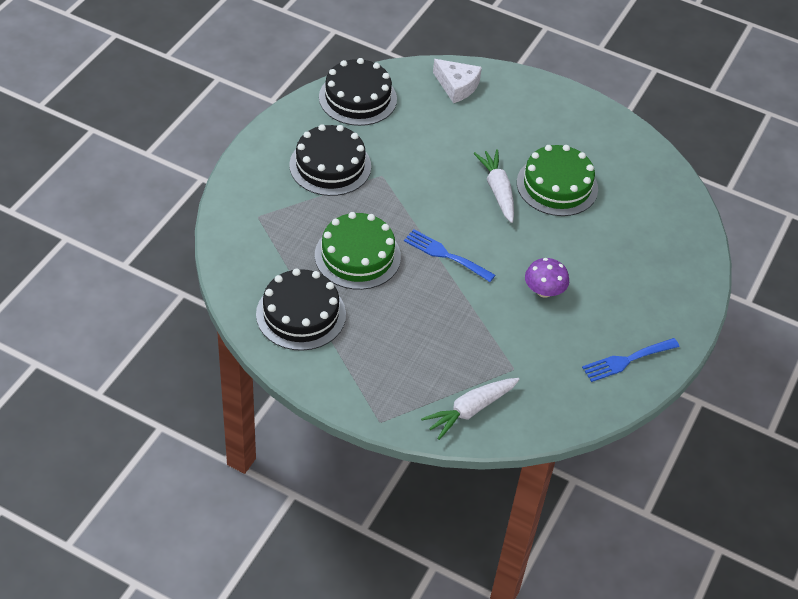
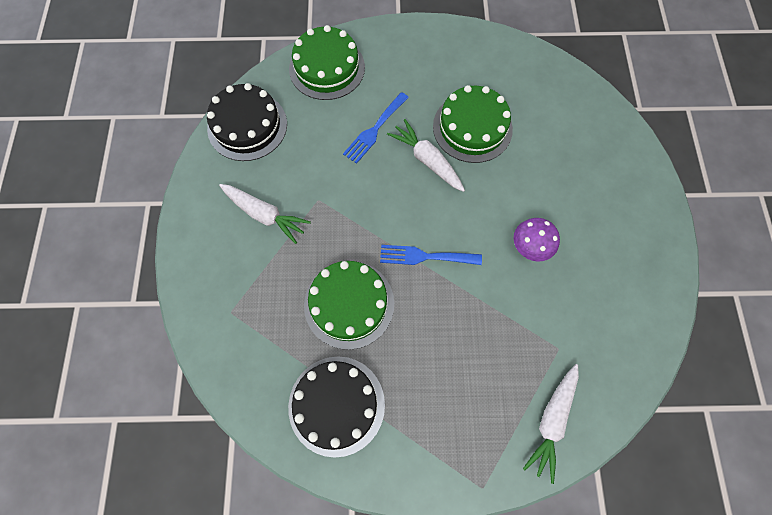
camera: 25 degrees left, 20 degrees up
(330, 166) = (265, 215): black cake -> white carrot
(457, 86) = (327, 68): white cheese -> green cake
(627, 360) = (641, 281): blue fork -> blue fork (374, 130)

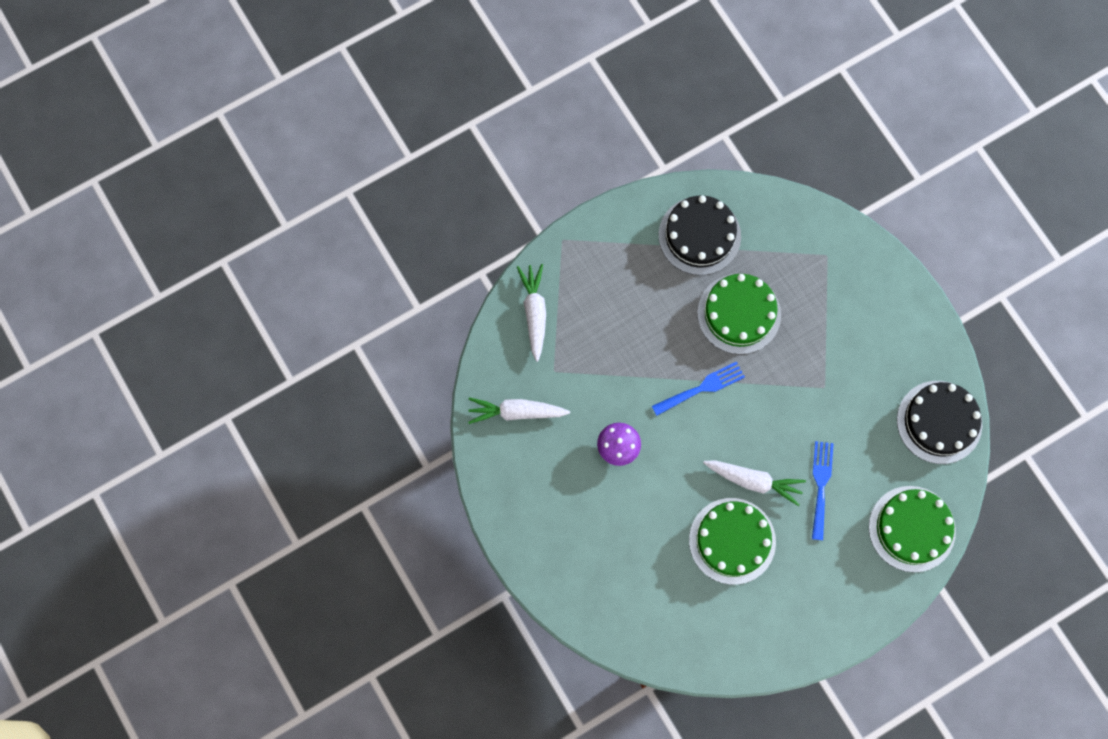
camera: 150 degrees right, 5 degrees up
(265, 215) = (859, 348): white carrot -> white carrot (516, 412)

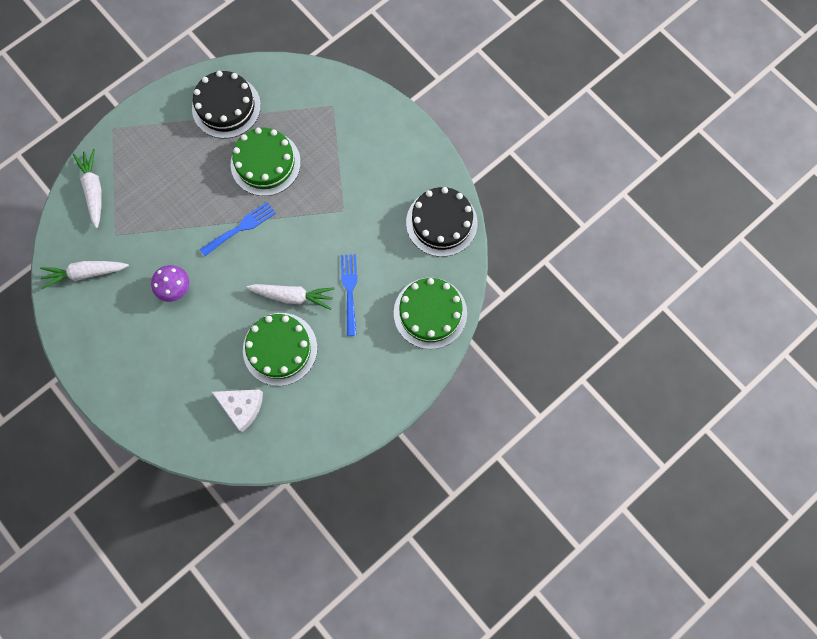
camera: 10 degrees left, 0 degrees up
(681, 601) = (242, 407): none -> white cheese

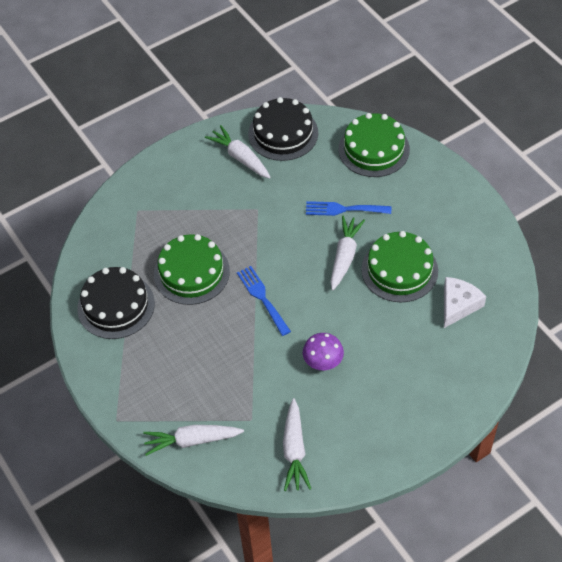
camera: 80 degrees left, 20 degrees down
(406, 186) = (240, 157): none -> white carrot

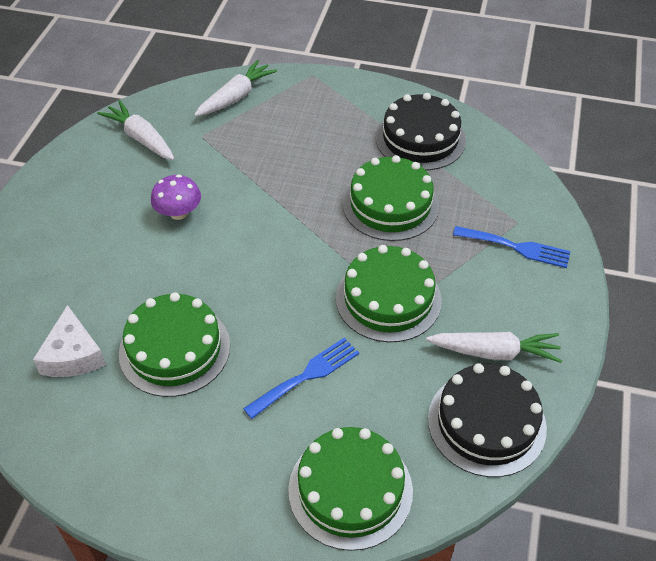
camera: 135 degrees right, 5 degrees down
(259, 218) = (388, 299): none -> green cake
(262, 298) = (296, 227): blue fork -> blue fork (516, 247)
(344, 256) = (252, 322): white carrot -> none

